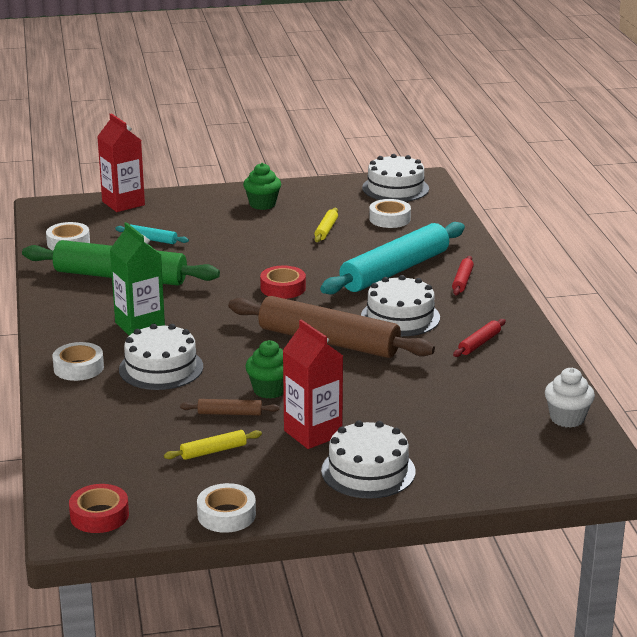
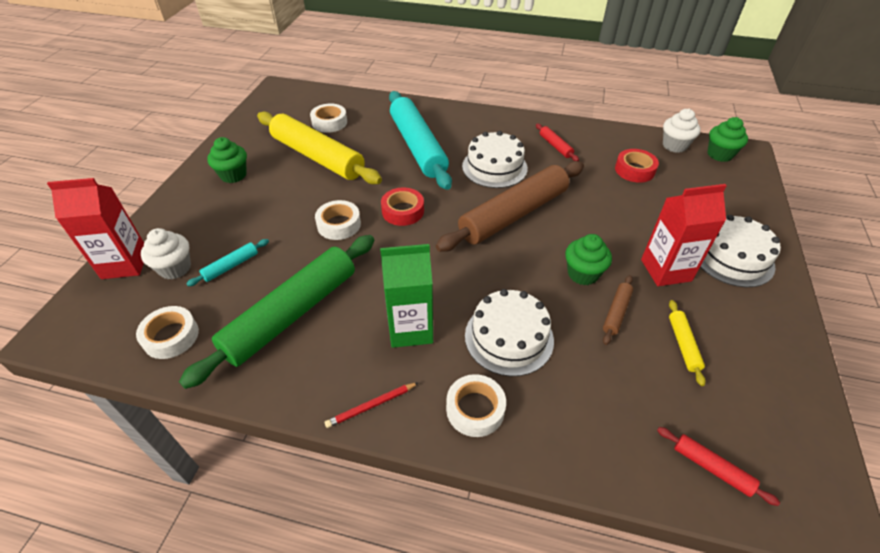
camera: 65 degrees left, 20 degrees up
(56, 328) = (371, 406): none -> red pencil
(99, 515) = (800, 478): red tape -> red tape (634, 170)
(133, 221) = (175, 268): none -> white cupcake
(226, 515) = (799, 369): white tape -> white tape (339, 224)
(326, 230) = (318, 157): yellow rolling pin -> yellow rolling pin, size x2.44
(395, 188) = (280, 104): white cake -> none
(462, 281) = (457, 123): red rolling pin -> red rolling pin (711, 468)
(581, 452) = (719, 154): none -> green cupcake

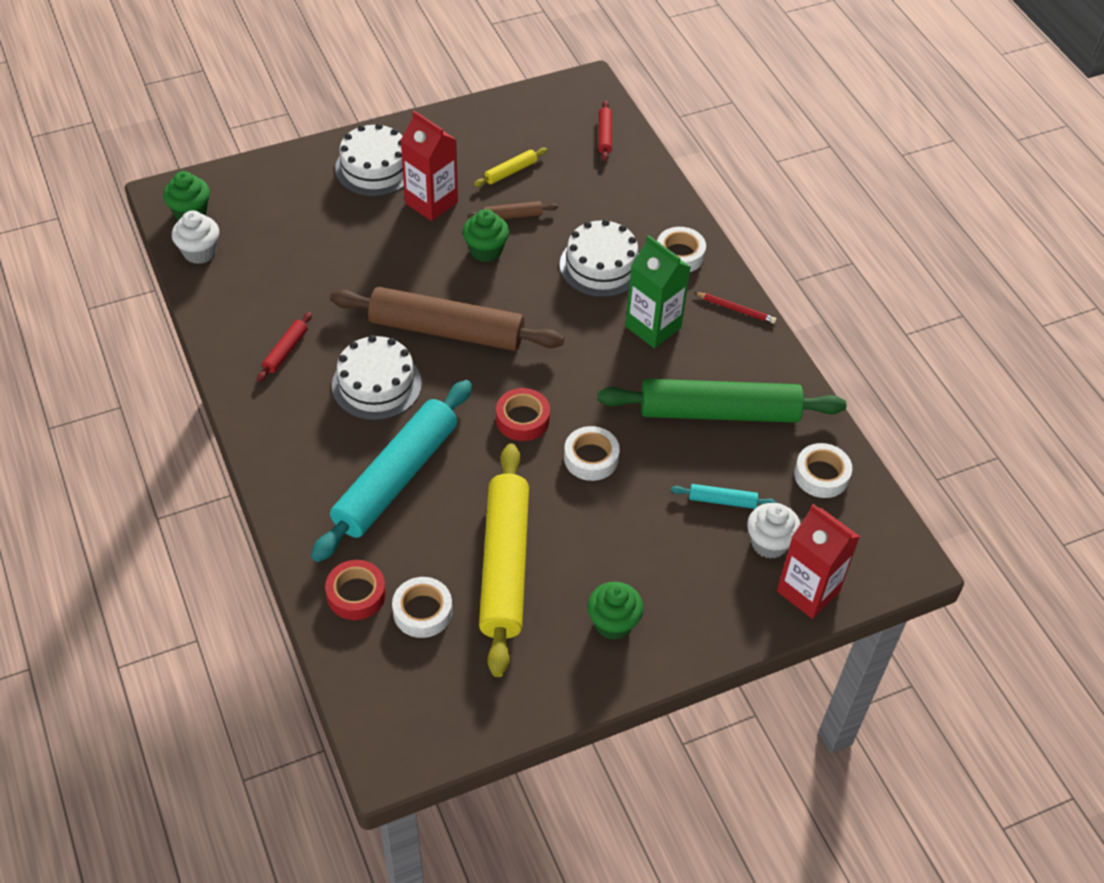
camera: 130 degrees left, 5 degrees up
(634, 170) = (281, 269): red tape -> red tape (356, 594)

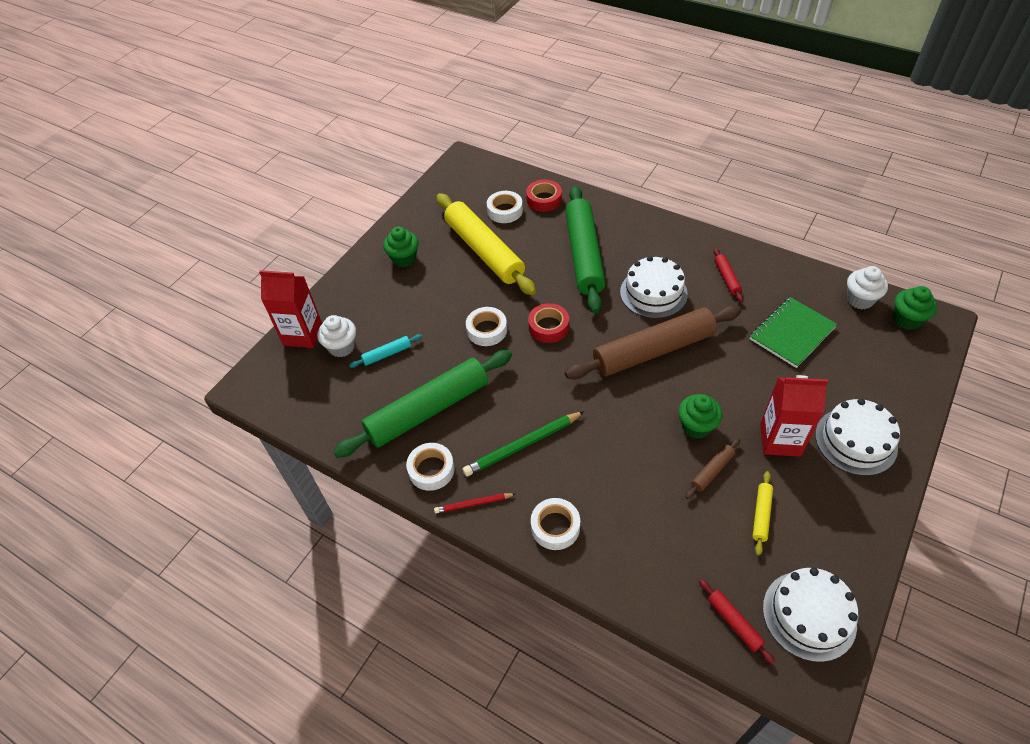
camera: 150 degrees right, 0 degrees up
(303, 265) = (792, 333): none -> green notebook
(396, 478) = (584, 255): turquoise rolling pin -> green rolling pin
(601, 266) = (605, 472): white cake -> white cake (809, 615)
(653, 327) = (523, 445): green carton -> green pencil
(821, 475) = (331, 409): white tape -> white tape (431, 470)

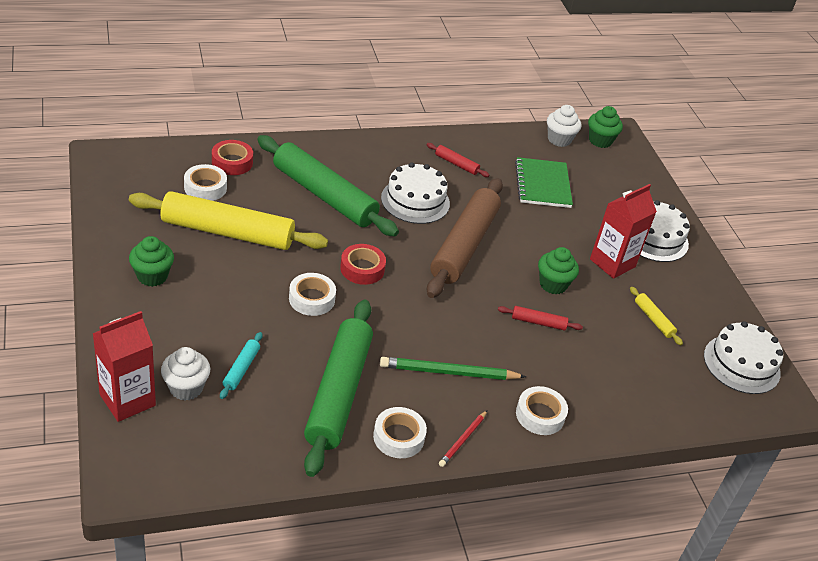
camera: 55 degrees left, 10 degrees down
(523, 445) = (449, 372): green pencil -> green pencil turned 75 degrees clockwise
(712, 471) = (595, 309): brown rolling pin -> none
(734, 622) = (710, 398): red rolling pin -> red rolling pin (538, 322)

